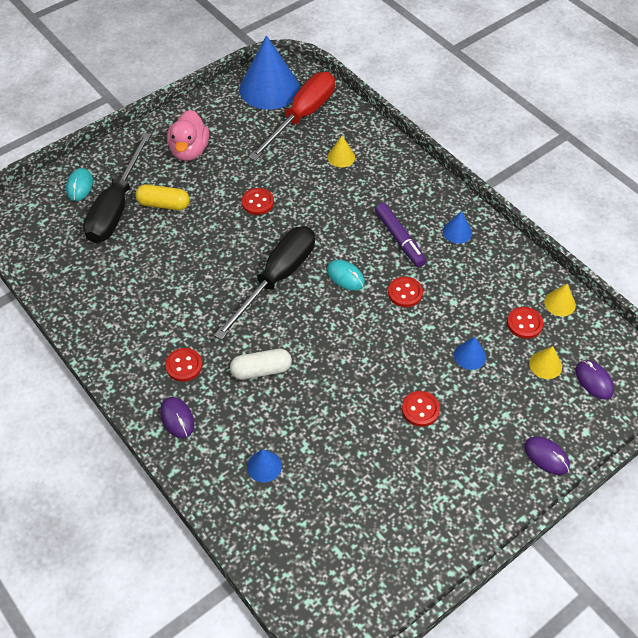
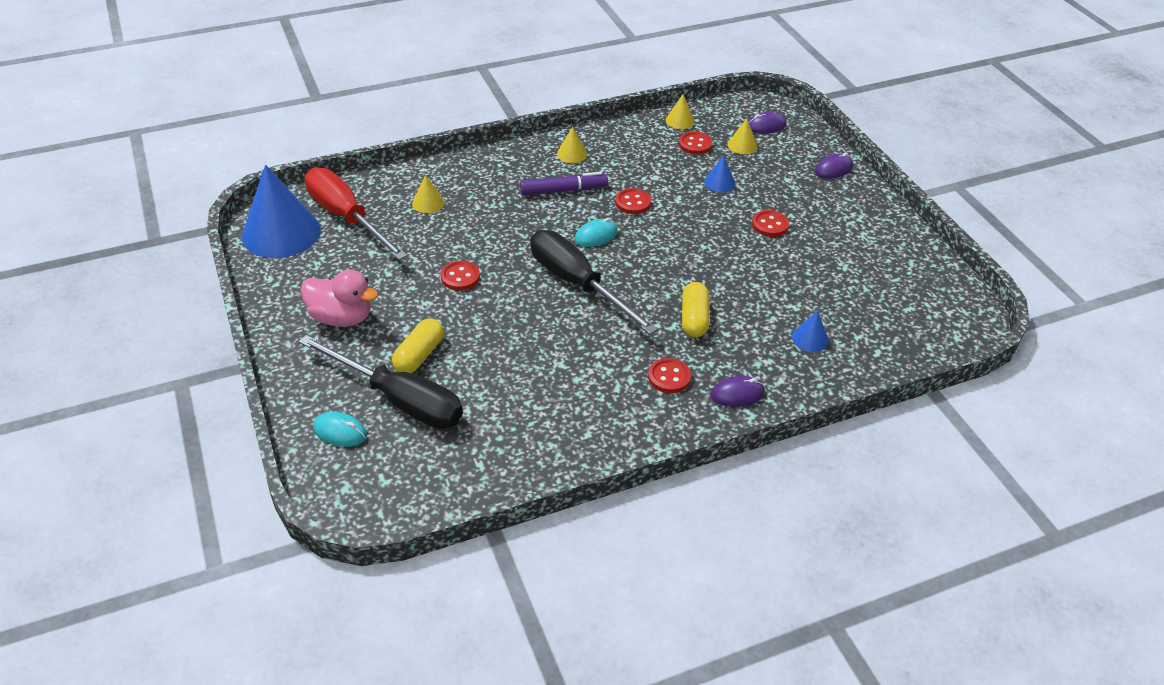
camera: 75 degrees left, 10 degrees down
(261, 370) = (694, 318): white capsule -> yellow capsule
(457, 232) = (572, 154): blue cone -> yellow cone

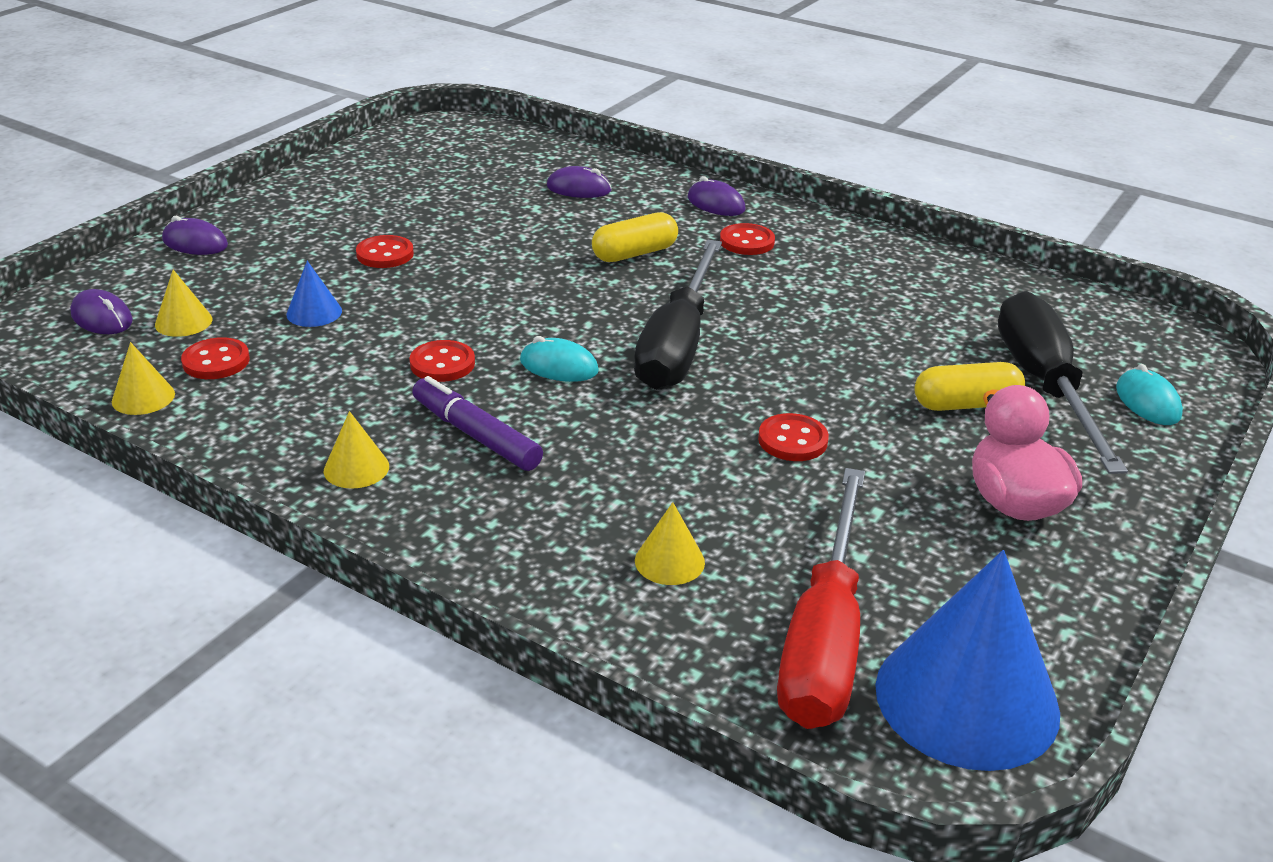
camera: 125 degrees left, 10 degrees down
(810, 338) = (578, 189): blue cone -> purple mouse

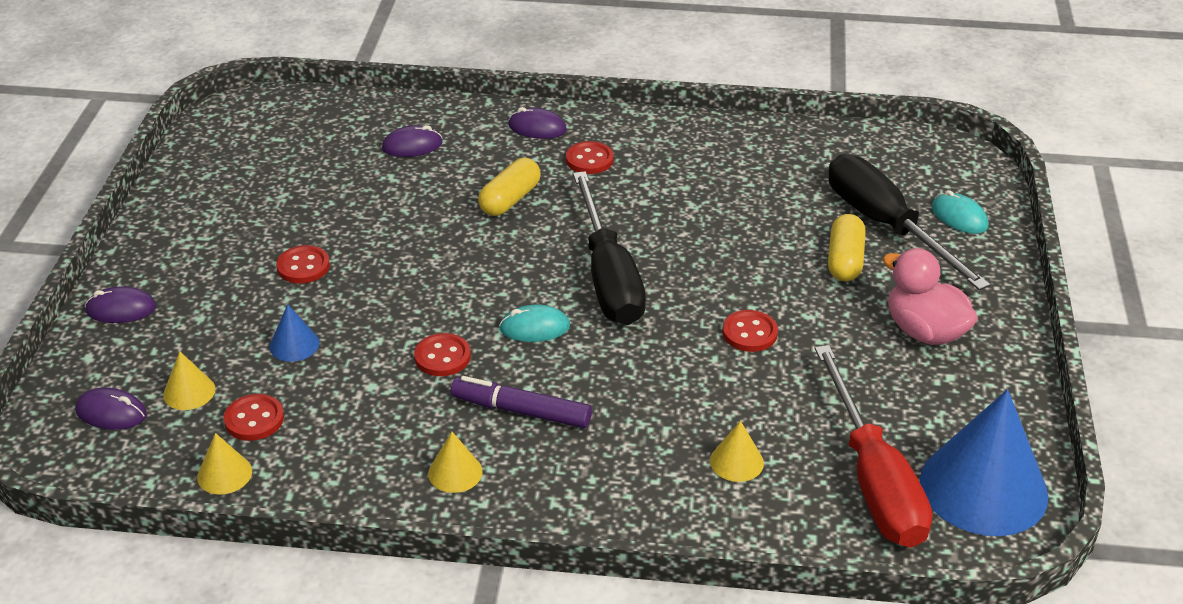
camera: 25 degrees left, 5 degrees up
(966, 404) = (845, 260): yellow capsule -> yellow capsule turned 45 degrees counterclockwise

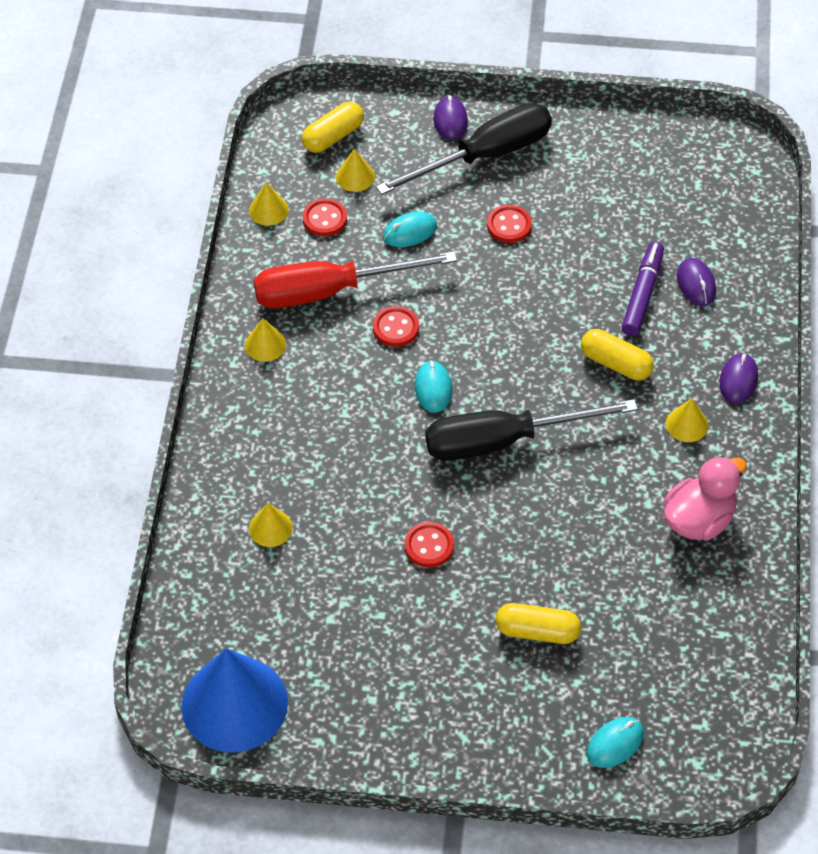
camera: 90 degrees right, 15 degrees up
(111, 413) = (333, 136): purple mouse -> yellow capsule
(294, 344) = (410, 232): blue cone -> turquoise mouse
(521, 411) = (331, 383): purple marker -> purple marker (642, 294)
(589, 160) = (687, 424): red button -> yellow cone
(873, 479) = (247, 623): red screwdriver -> red screwdriver (330, 291)
(886, 226) = (595, 674): black screwdriver -> black screwdriver (485, 156)
(924, 331) = (433, 686): pink duck -> pink duck (699, 520)

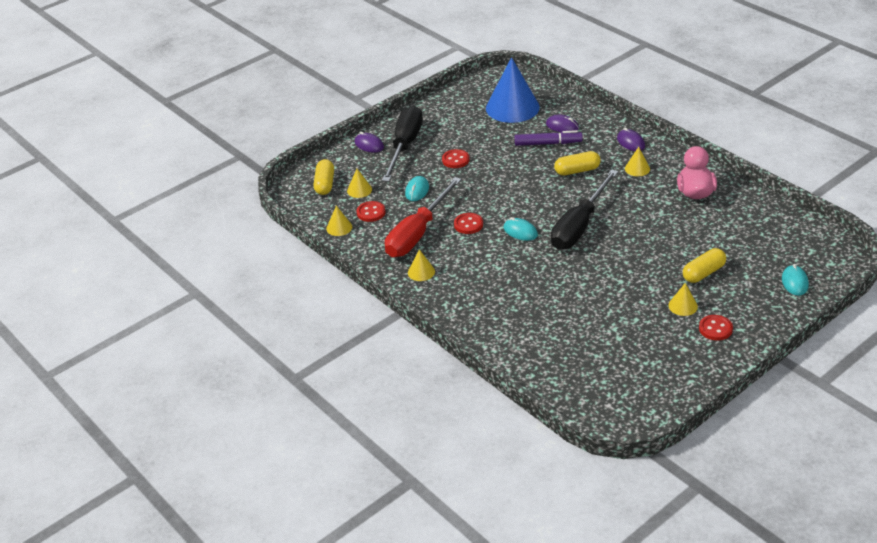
camera: 45 degrees left, 15 degrees down
(234, 704) = (634, 400): blue cone -> blue cone (512, 107)
(270, 528) = (538, 329): yellow cone -> yellow cone (683, 306)
(429, 546) = (613, 281): red button -> red button (715, 329)
(642, 294) = (548, 143): purple marker -> purple marker turned 120 degrees clockwise

